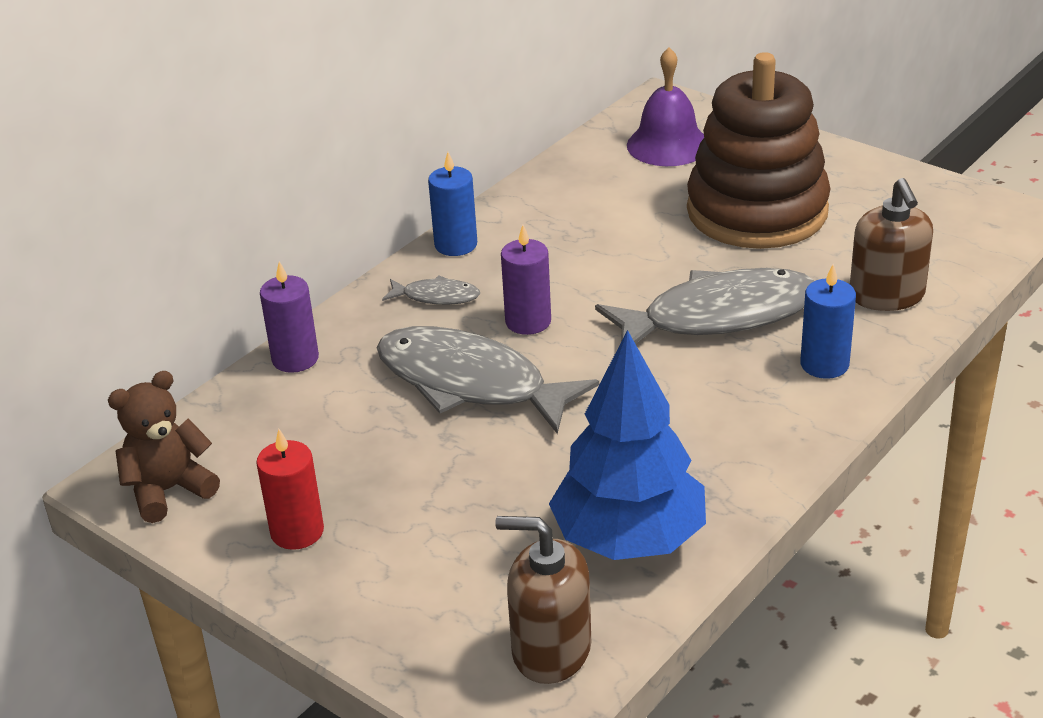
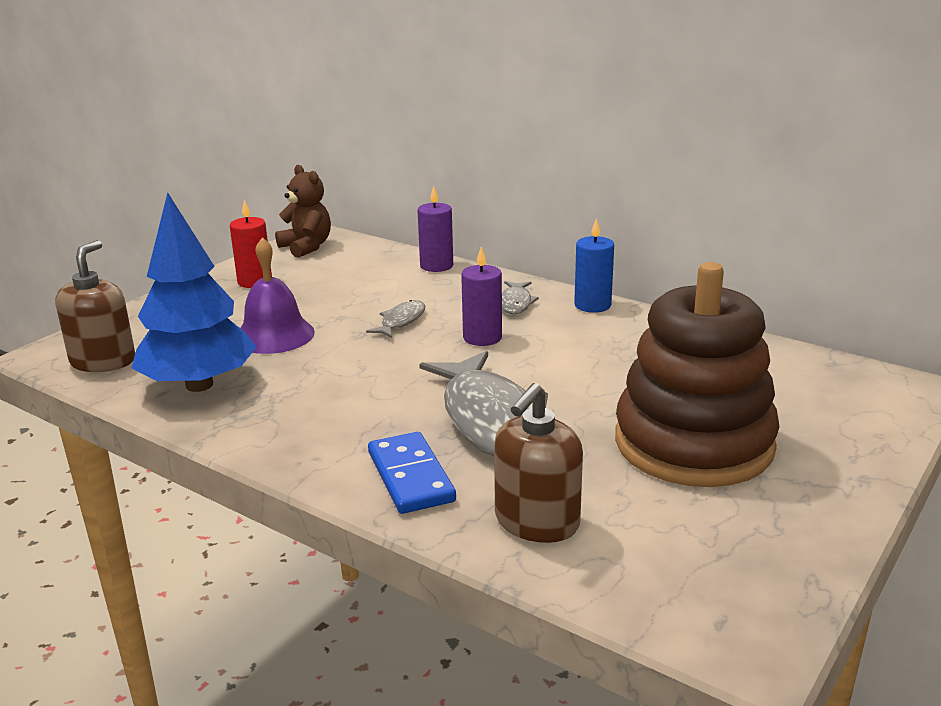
camera: 85 degrees right, 10 degrees down
(470, 383) = (401, 321): grey fish -> grey fish, size x0.45
(668, 145) = (813, 392): purple bell -> purple bell (274, 335)
(824, 364) = (410, 477): blue candle -> blue domino
(887, 295) = (536, 522): brown soap dispenser -> brown soap dispenser turned 45 degrees counterclockwise

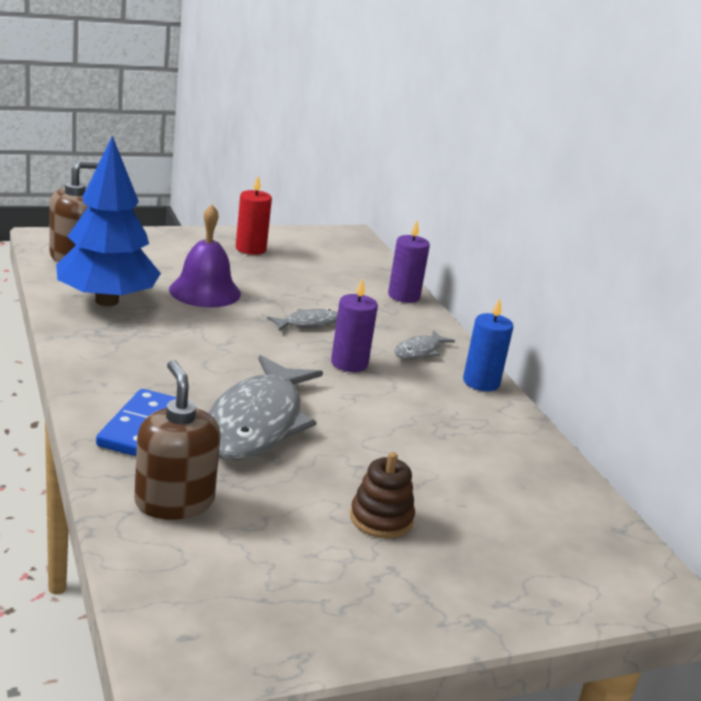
camera: 30 degrees right, 0 degrees up
(306, 247) = (327, 240): brown teddy bear -> none
(536, 522) = (174, 502): brown soap dispenser -> brown soap dispenser turned 90 degrees clockwise
(693, 443) = (381, 519): brown stacking toy -> brown stacking toy, size x0.41

